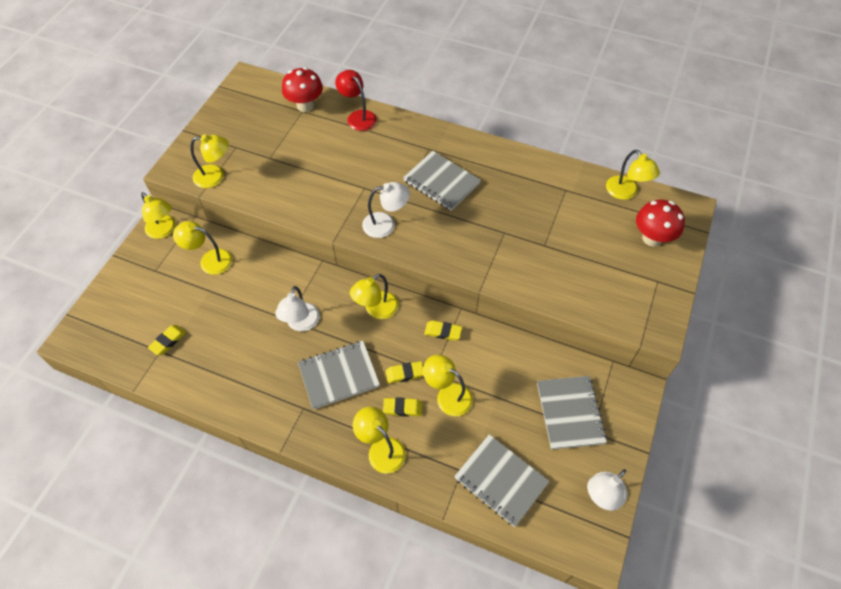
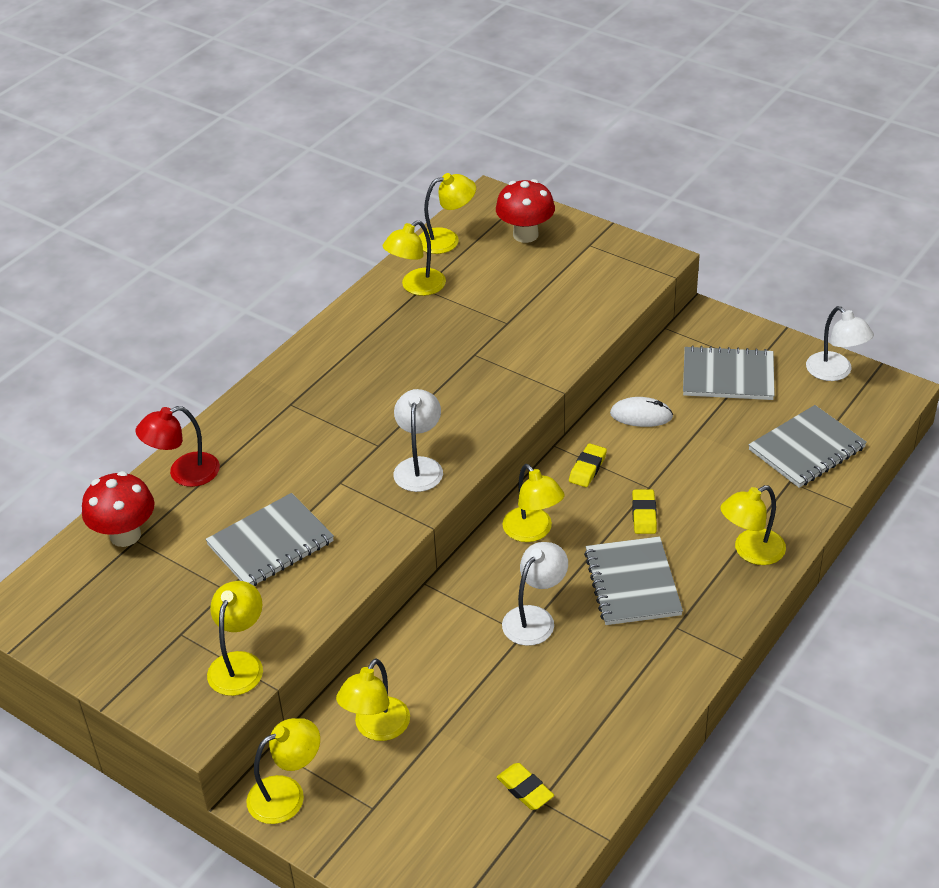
camera: 75 degrees left, 15 degrees down
(301, 323) = (535, 618): white lamp -> white lamp turned 75 degrees counterclockwise
(402, 408) = (695, 523): yellow eraser -> none
(441, 182) = (362, 400): grey notebook -> grey notebook (271, 543)
(447, 395) = (684, 478): yellow lamp -> yellow lamp (416, 287)
(507, 358) = (641, 415): none -> white mouse

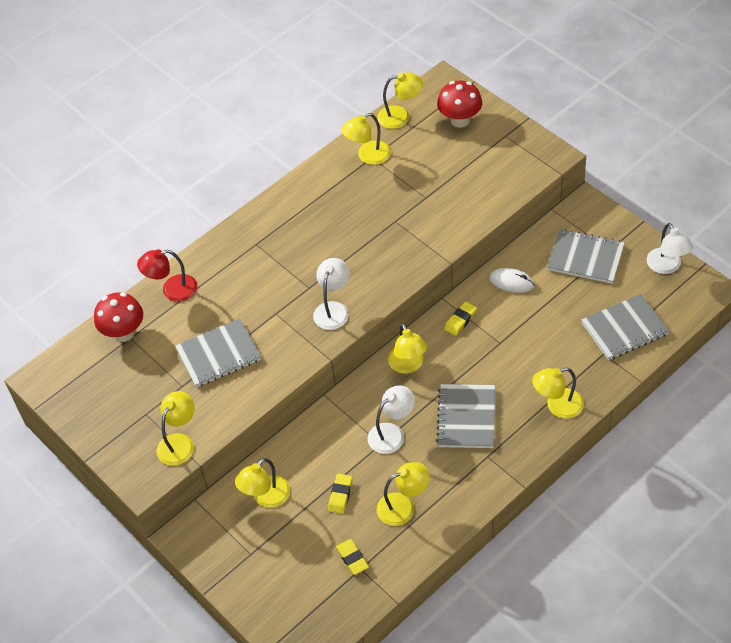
camera: 15 degrees right, 10 degrees up
(287, 794) = (198, 534): yellow lamp -> yellow lamp (403, 506)
(644, 515) = (490, 364): yellow eraser -> yellow eraser (340, 495)

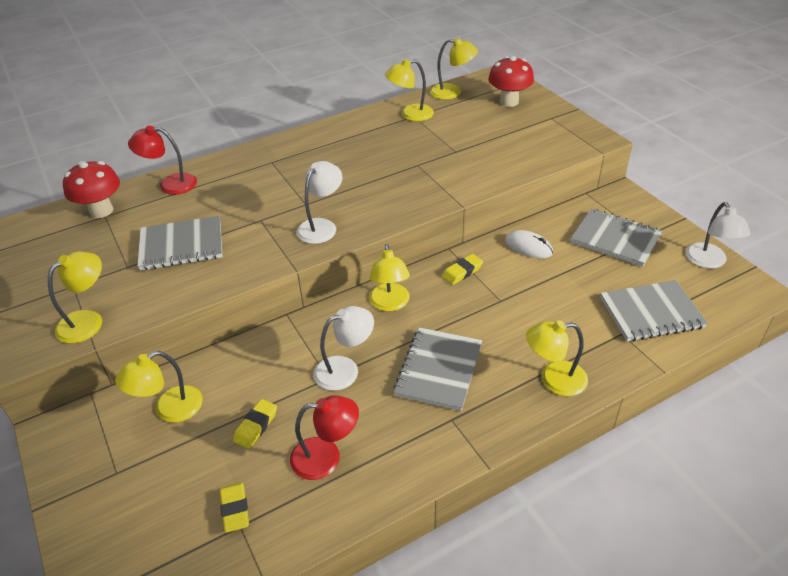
camera: 10 degrees right, 10 degrees down
(403, 506) = (326, 457): yellow lamp -> red lamp

